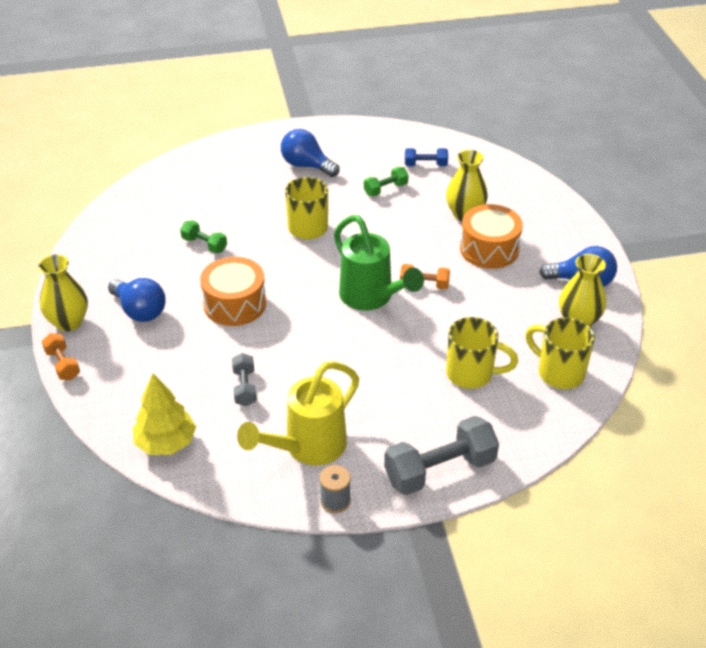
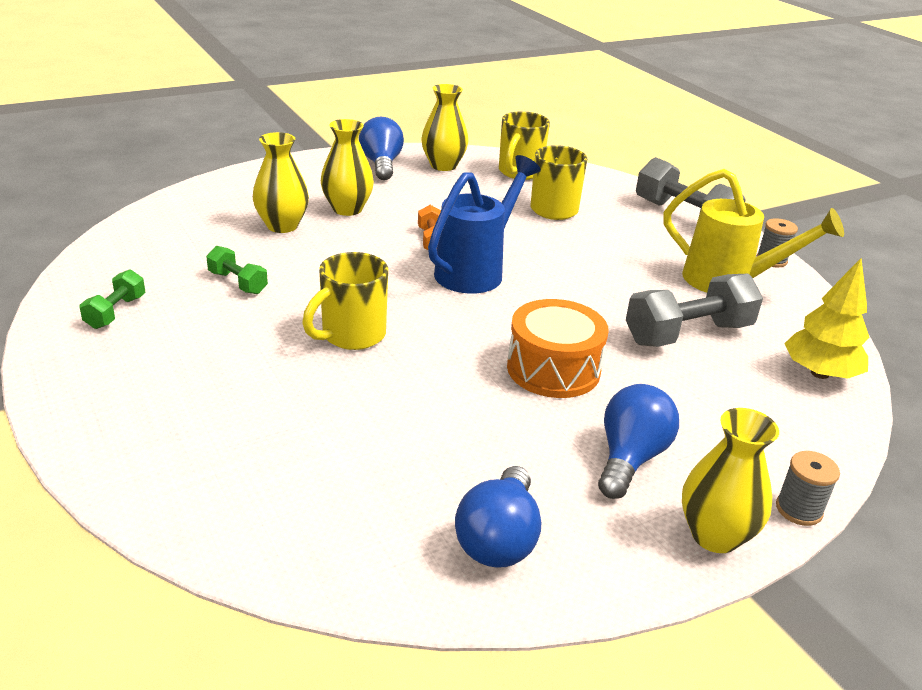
camera: 110 degrees left, 10 degrees down
(63, 364) = (798, 509): orange dumbbell -> grey spool
(204, 244) = (437, 427): green dumbbell -> green dumbbell (116, 312)
(245, 387) = (688, 334): grey dumbbell -> grey dumbbell, size x1.87
(306, 165) = (181, 359): blue light bulb -> blue light bulb (498, 539)
(372, 298) = (476, 270): green watering can -> blue watering can
(425, 165) = (169, 258): blue dumbbell -> none
(489, 249) = (347, 209): orange drum -> yellow vase

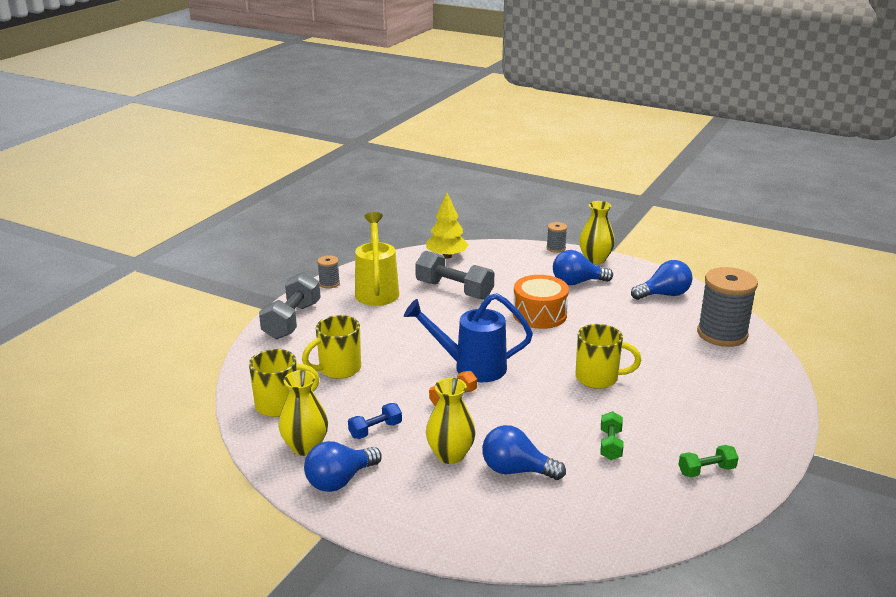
camera: 120 degrees left, 5 degrees down
(282, 226) = (516, 470): yellow vase -> blue light bulb
(306, 518) = (722, 334): none -> grey spool
(429, 194) = (375, 430): none -> blue dumbbell

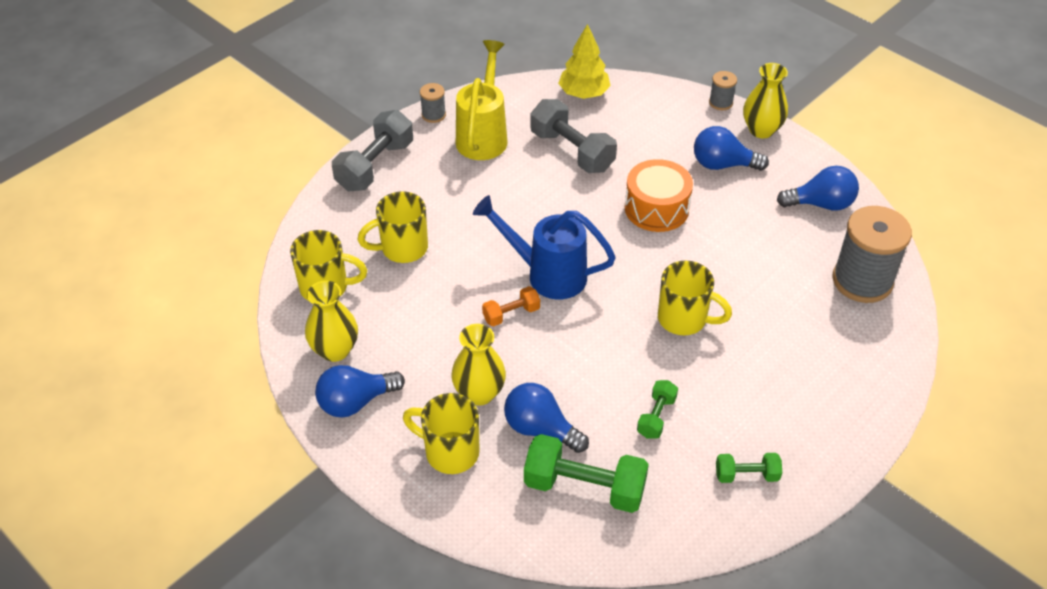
camera: 15 degrees right, 20 degrees up
(375, 430) = (413, 342): blue dumbbell -> none
(443, 501) = (450, 452): none -> yellow mug
(575, 504) = (584, 487): none -> green dumbbell

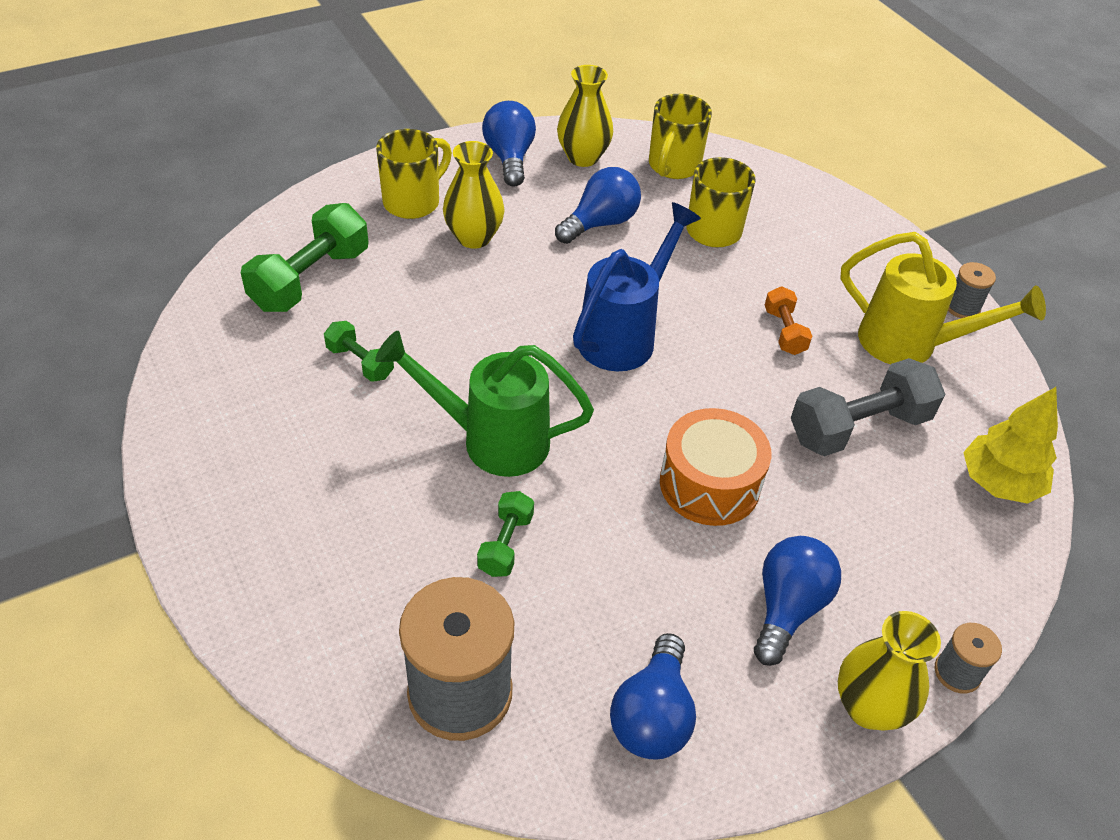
camera: 105 degrees right, 0 degrees up
(375, 166) = (865, 237): grey dumbbell -> none
(511, 314) = (573, 288): orange dumbbell -> orange dumbbell (784, 331)
(540, 429) = (401, 268): blue light bulb -> blue light bulb (600, 223)
(684, 319) = (490, 440): yellow mug -> green watering can
(746, 475) = (233, 411): green dumbbell -> green dumbbell (506, 544)

